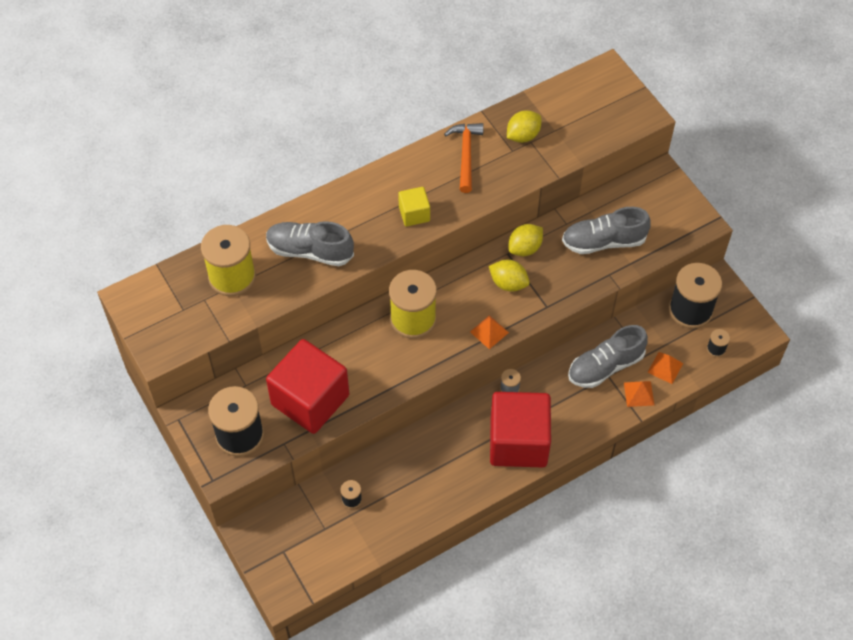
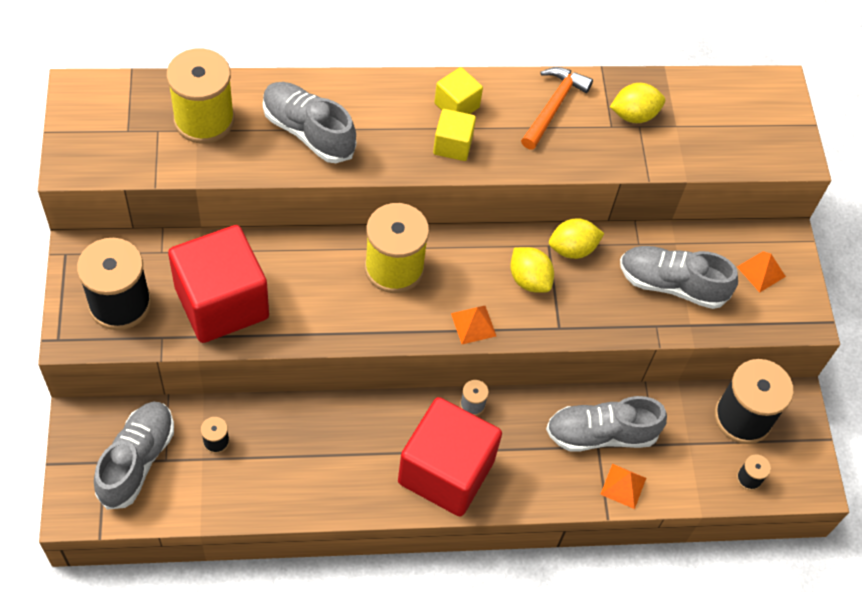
camera: 20 degrees right, 0 degrees up
(305, 539) = (137, 461): none -> grey shoe
(400, 184) = (457, 105): none -> yellow cube
(665, 368) = (673, 471): orange pyramid -> orange pyramid (761, 271)

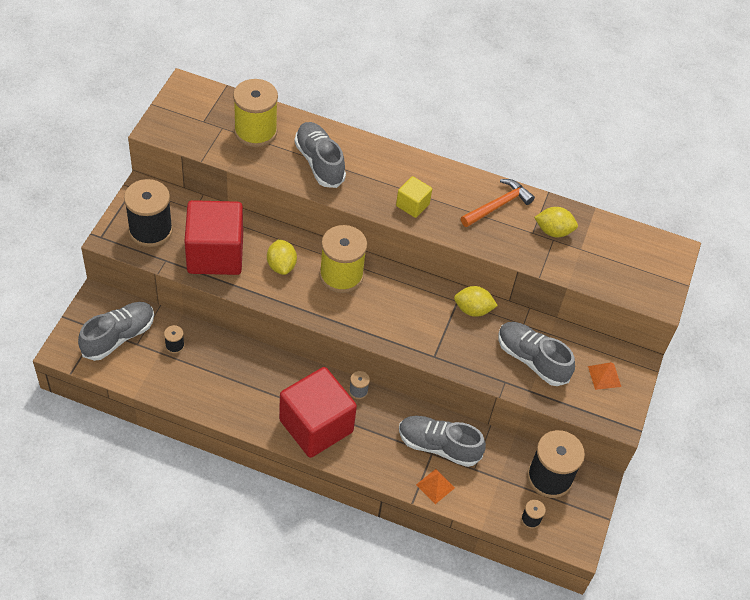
camera: 25 degrees right, 5 degrees down
(457, 105) = (430, 181): yellow cube -> none
(473, 324) = (375, 331): orange pyramid -> none
(529, 280) = (430, 318): yellow lemon -> yellow lemon (281, 266)

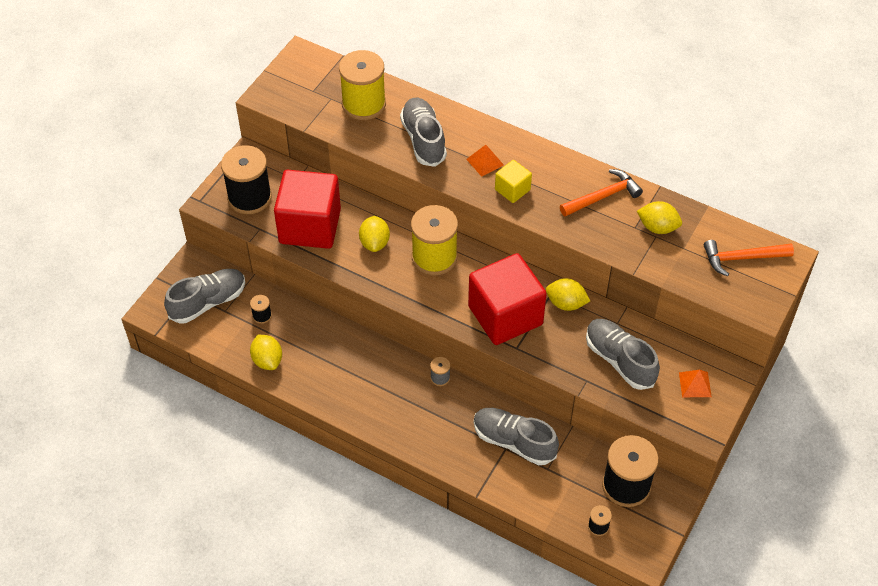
camera: 15 degrees right, 0 degrees up
(187, 389) = (267, 360): none -> yellow lemon
(316, 426) = (390, 409): red cube -> red cube (505, 315)
(435, 486) = (503, 482): orange pyramid -> orange pyramid (485, 162)
(634, 254) = (742, 258): none -> orange hammer

